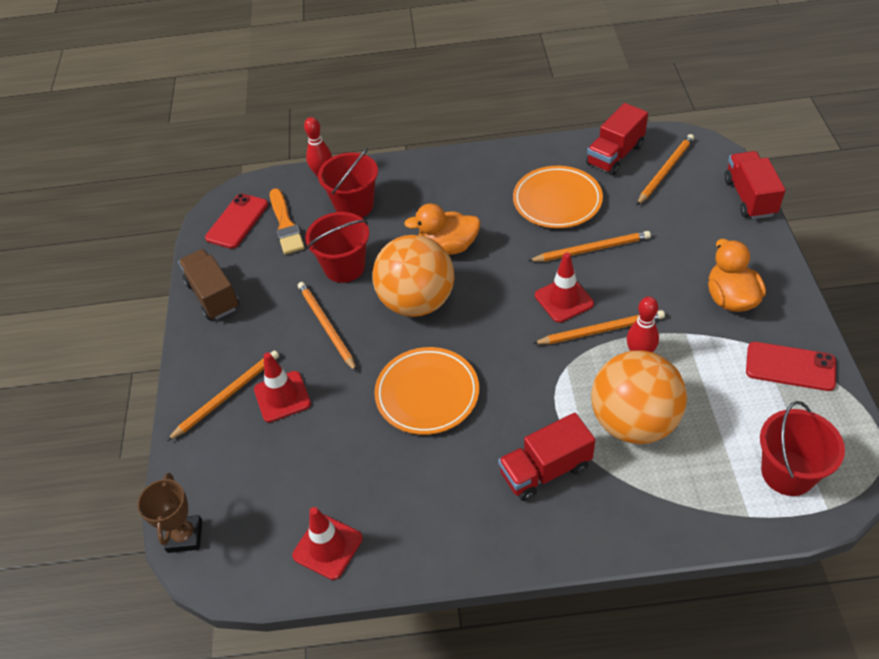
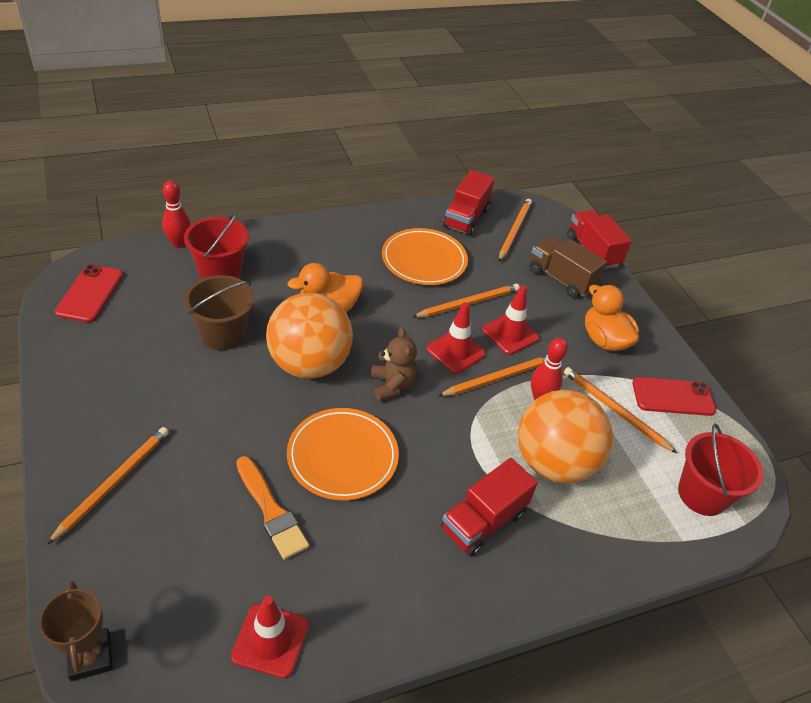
camera: 25 degrees left, 5 degrees down
(213, 296) = (75, 374): brown truck -> brown truck (561, 279)
(282, 396) = (181, 477): red traffic cone -> red traffic cone (510, 334)
(285, 225) = (147, 295): orange brush -> orange brush (271, 511)
(326, 326) = (216, 397): orange pencil -> orange pencil (615, 410)
(344, 267) = (223, 334): red bucket -> brown bucket
(491, 329) = (392, 385): none -> brown teddy bear

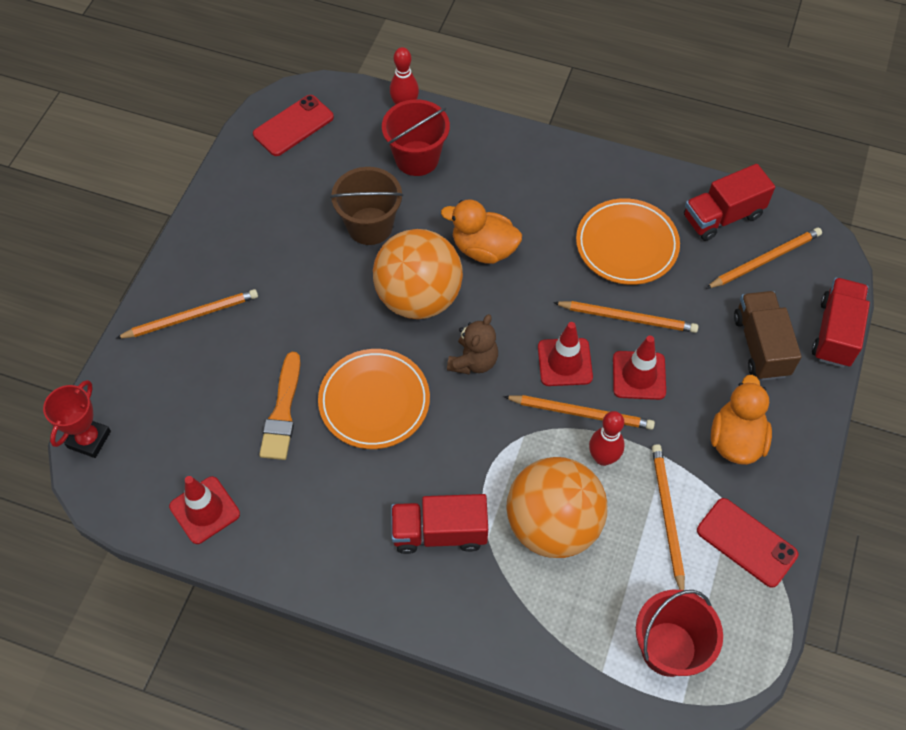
camera: 45 degrees right, 15 degrees up
(90, 657) = (89, 439): brown trophy -> red trophy

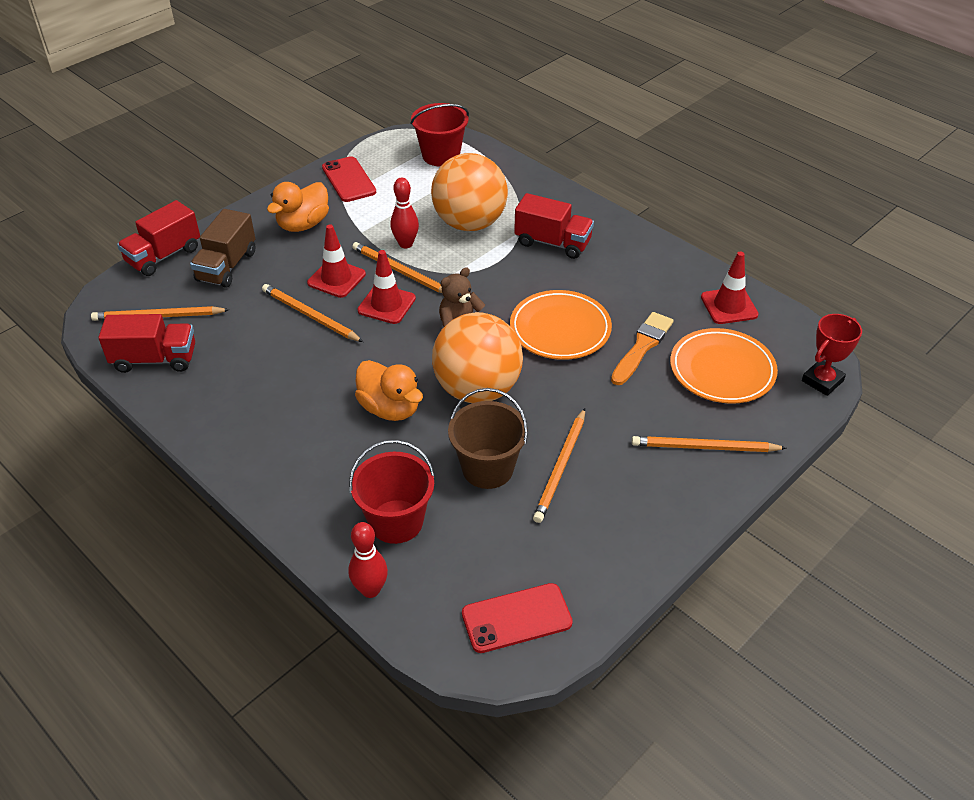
camera: 155 degrees left, 15 degrees down
(626, 245) = (259, 367): orange plate -> orange plate (722, 370)
(667, 516) = (388, 205): orange pencil -> orange pencil (560, 467)

